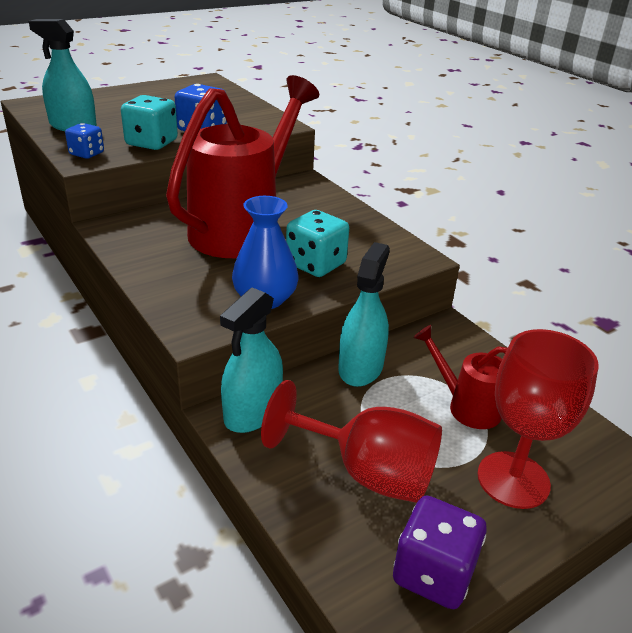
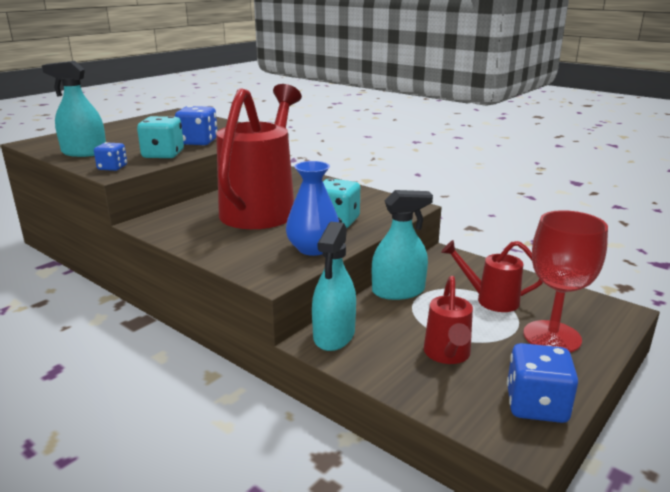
camera: 15 degrees left, 10 degrees down
(360, 368) = (398, 291): turquoise spray bottle -> turquoise spray bottle turned 75 degrees clockwise
(367, 472) = (447, 355): red goblet -> red watering can
(433, 573) = (536, 405): purple dice -> blue dice

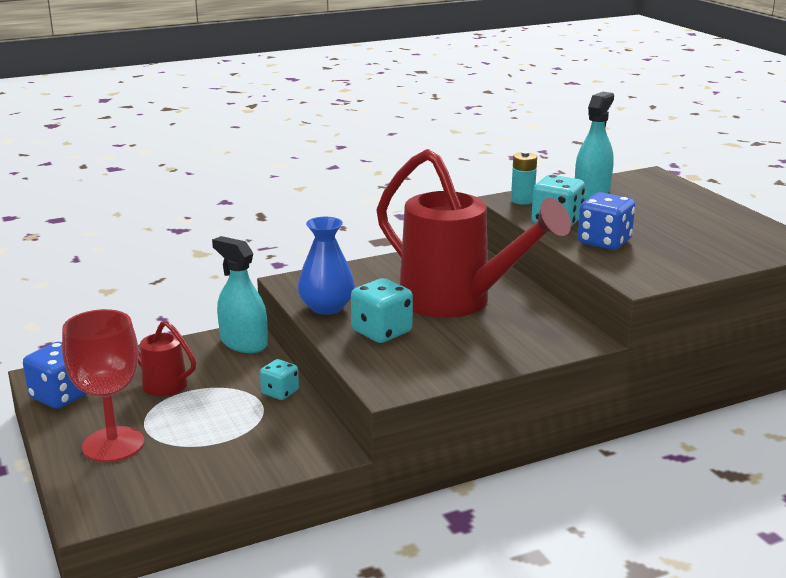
camera: 115 degrees right, 0 degrees up
(112, 168) = (522, 200): blue dice -> turquoise battery
(398, 291) = (280, 392): turquoise spray bottle -> turquoise dice
(490, 300) = (206, 439): red watering can -> none

